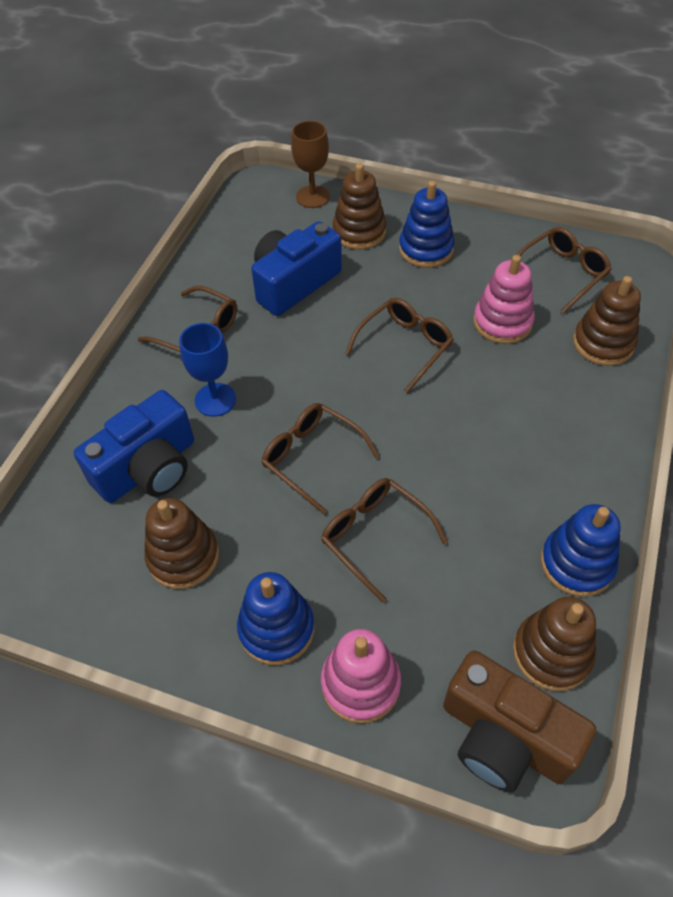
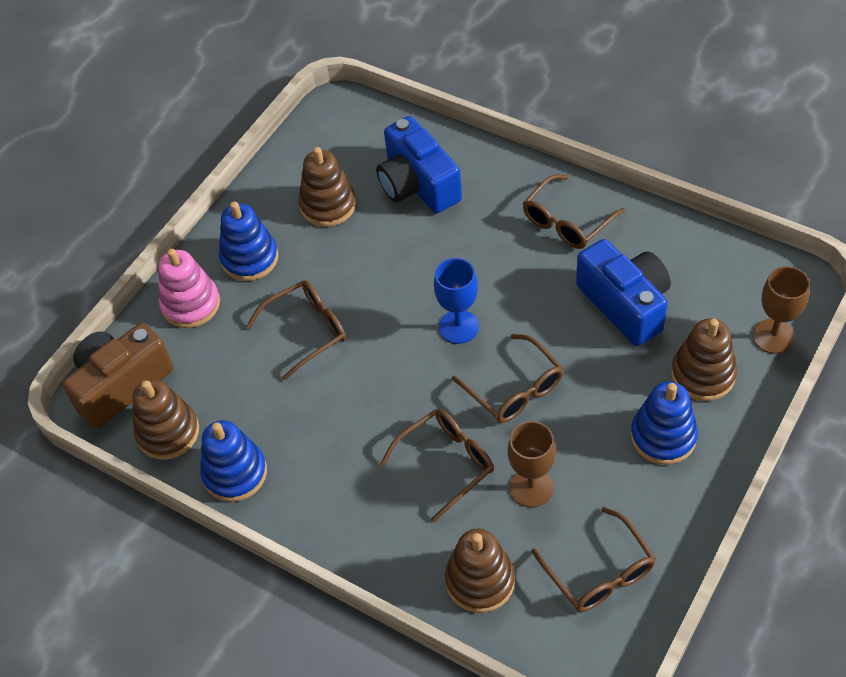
camera: 105 degrees right, 0 degrees up
(215, 400) = (480, 231): blue goblet -> blue goblet (459, 327)
(312, 458) = (397, 296): brown glasses -> brown glasses (446, 463)
(502, 322) = (531, 487): pink stacking toy -> brown goblet

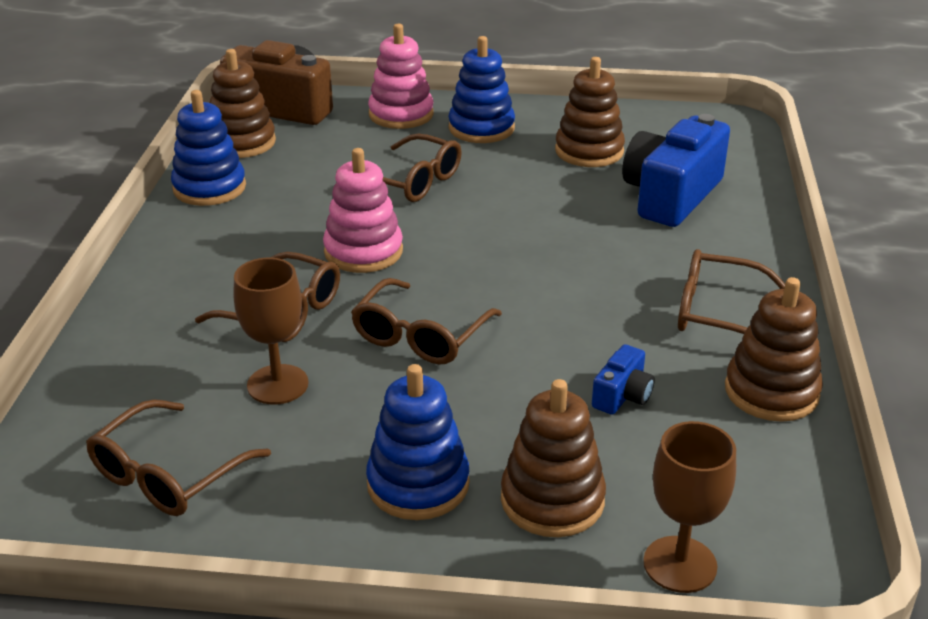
camera: 60 degrees right, 20 degrees down
(392, 392) = (363, 252): none -> pink stacking toy
(459, 327) = (486, 273): blue goblet -> none
(480, 580) = (125, 377): brown stacking toy -> brown stacking toy (771, 392)
(625, 304) = (622, 395): blue camera -> blue camera, size x0.46

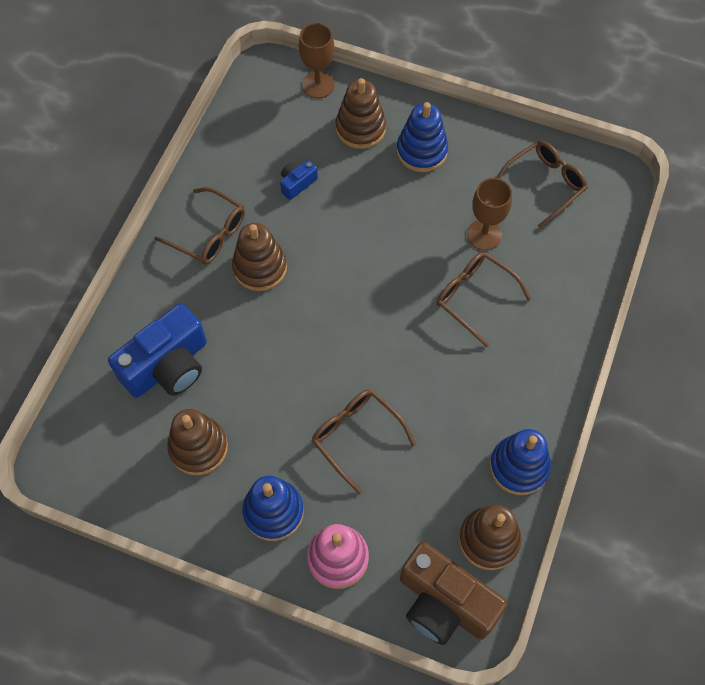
camera: 165 degrees left, 30 degrees up
(363, 252) = (412, 350): pink stacking toy -> none
(420, 336) = (394, 256): brown glasses -> none
(771, 392) = (217, 168): brown stacking toy -> brown stacking toy (260, 267)

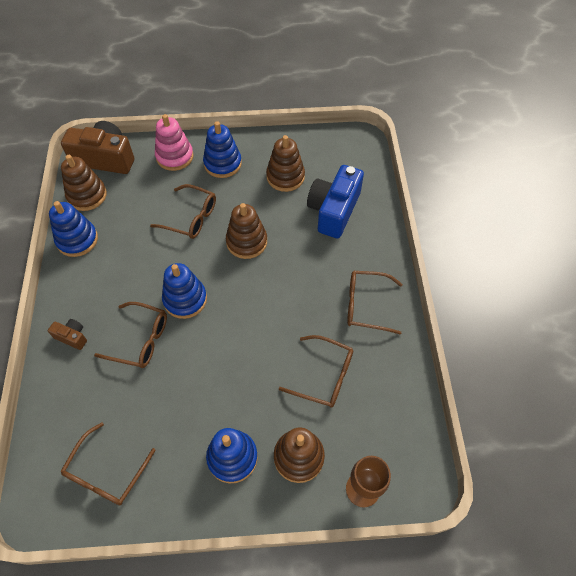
camera: 155 degrees right, 5 degrees down
(260, 267) = (313, 296): brown stacking toy -> brown stacking toy (246, 242)
(297, 183) = (324, 376): blue camera -> brown glasses
(407, 324) = (185, 299): none -> blue stacking toy
(484, 235) = (148, 397): brown goblet -> none
(552, 333) = (72, 337): none -> brown camera

